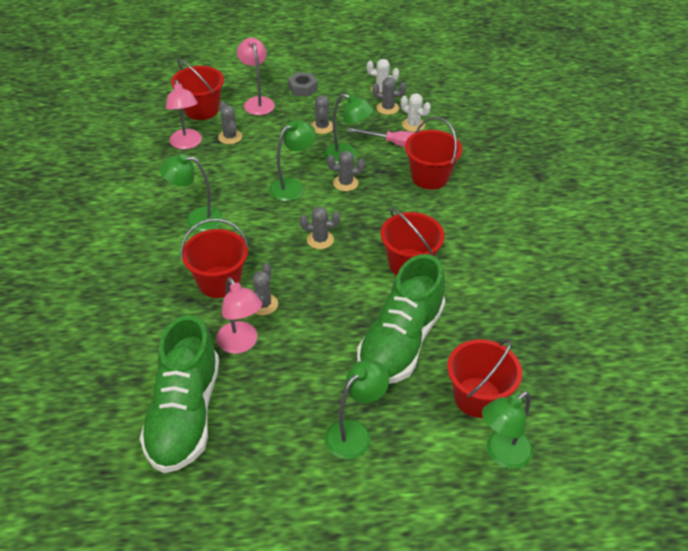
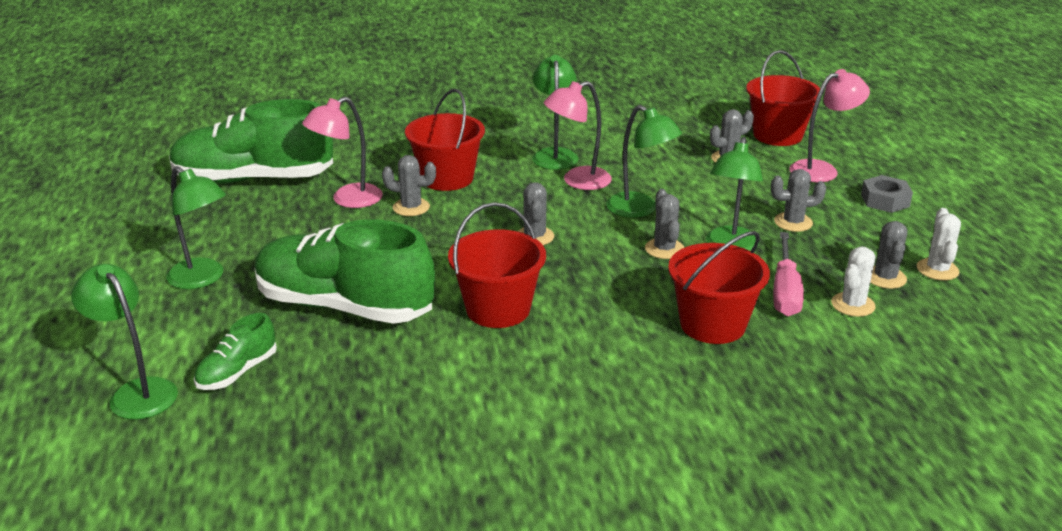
camera: 85 degrees right, 15 degrees down
(187, 144) = (697, 134): pink lamp -> pink lamp (577, 181)
(477, 397) = (237, 372): red bucket -> green shoe

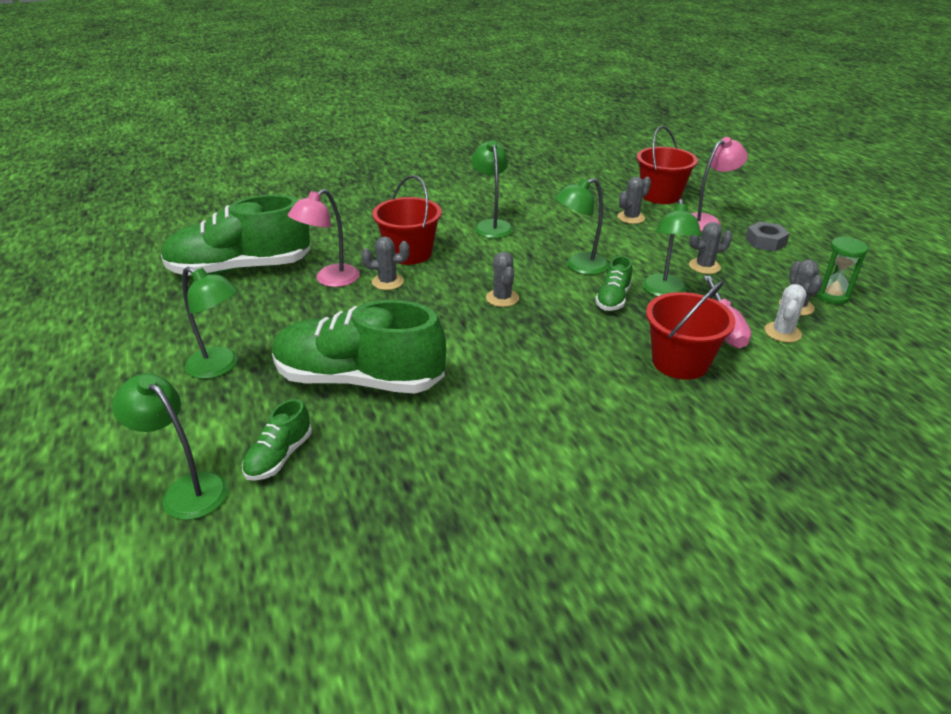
camera: 10 degrees left, 5 degrees up
(498, 309) = (496, 368): red bucket -> none
(577, 181) = (519, 246): pink lamp -> none
(640, 209) = (579, 266): green lamp -> green lamp turned 120 degrees clockwise
(664, 249) = (613, 299): grey cactus -> green shoe
(937, 270) = (832, 296): white cactus -> green hourglass

